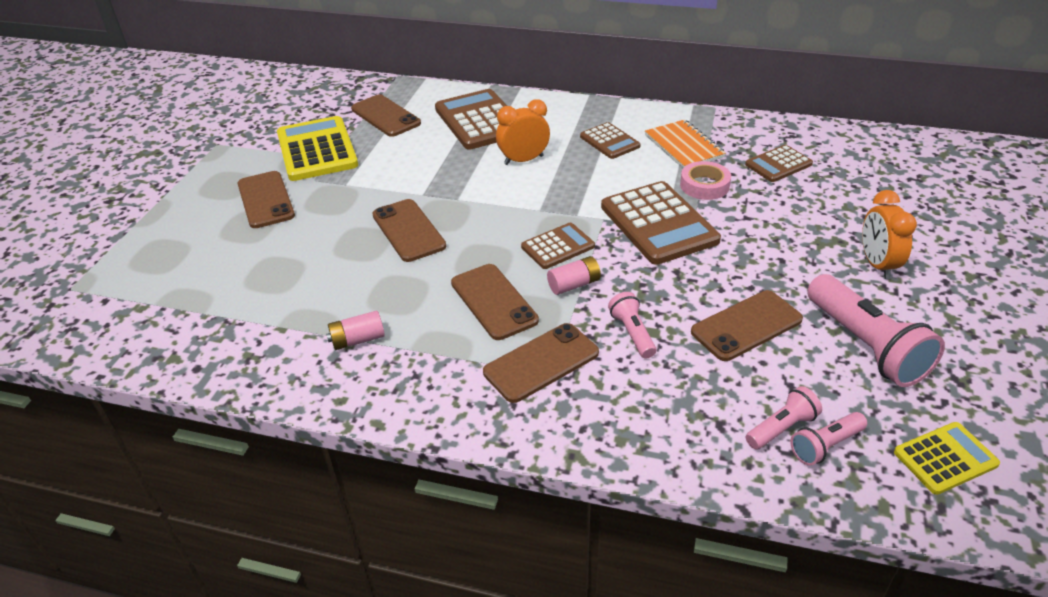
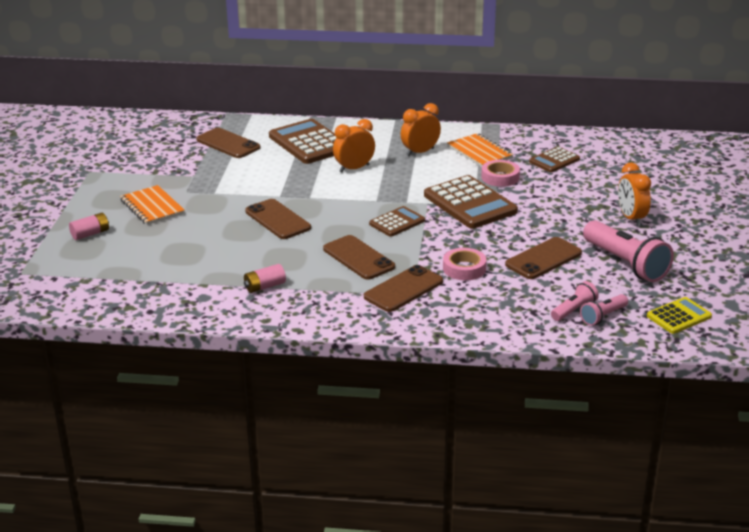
camera: 10 degrees left, 10 degrees down
(266, 200) = (152, 207): brown phone -> orange notebook
(317, 150) = (179, 171): yellow calculator -> none
(574, 284) = (415, 244): pink battery -> pink battery (90, 234)
(609, 141) = (420, 152): brown calculator -> orange clock
(632, 333) = (464, 268): pink flashlight -> pink tape

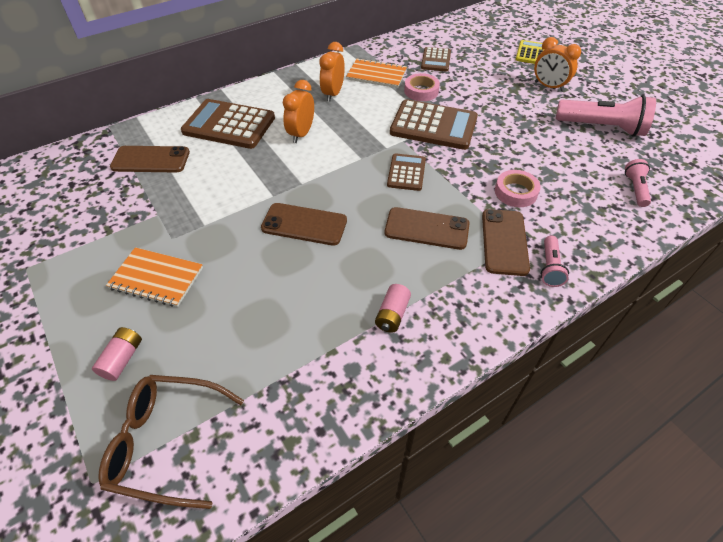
camera: 40 degrees left, 20 degrees up
(70, 276) = (166, 442): none -> brown glasses
(543, 259) = (551, 152): brown phone -> none
(603, 316) = (658, 184): pink flashlight -> pink flashlight (549, 267)
(678, 316) = (693, 156): yellow calculator -> yellow calculator (530, 53)

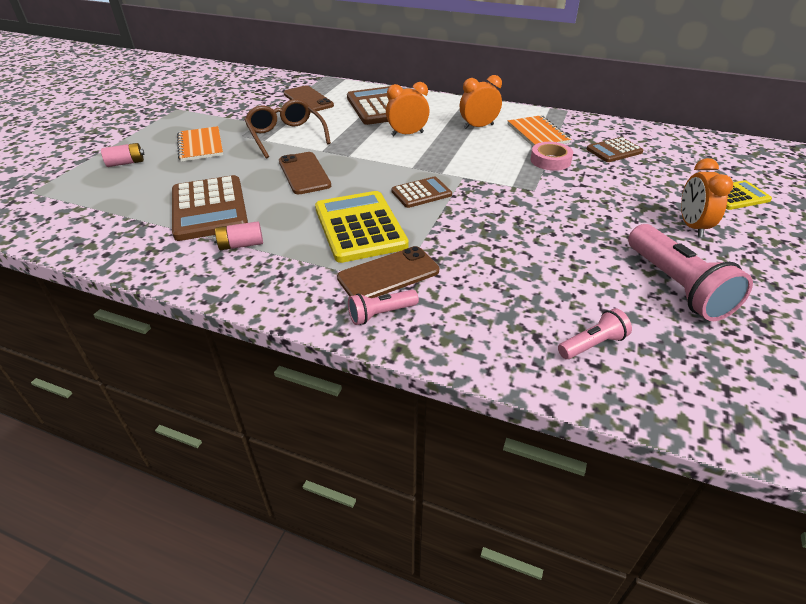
camera: 55 degrees right, 10 degrees down
(166, 442) = (69, 202): brown glasses -> brown glasses (286, 136)
(426, 228) = (359, 227): brown phone -> yellow calculator
(433, 125) = (508, 183): brown calculator -> brown calculator (209, 209)
(515, 192) = (471, 259): pink tape -> none

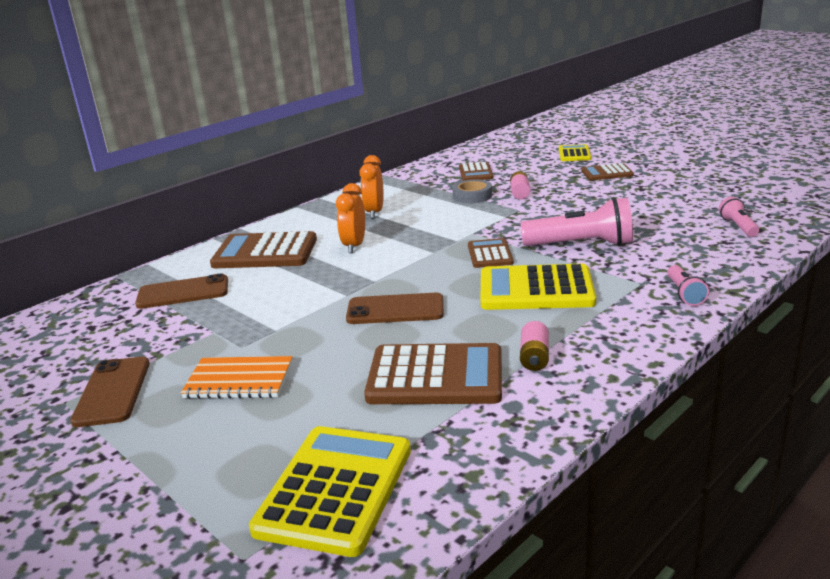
camera: 65 degrees left, 15 degrees down
(84, 202) = (335, 489): none -> yellow calculator
(126, 163) = (229, 451): pink battery -> pink battery (519, 193)
(286, 136) = (280, 315): brown glasses -> none
(388, 274) = (625, 284): brown phone -> brown phone (112, 392)
(537, 133) = (416, 192): orange notebook -> none
(550, 160) = (472, 196): pink tape -> grey tape
(676, 286) = (679, 192): pink flashlight -> pink flashlight (581, 245)
(692, 226) = (607, 173): orange clock -> brown calculator

